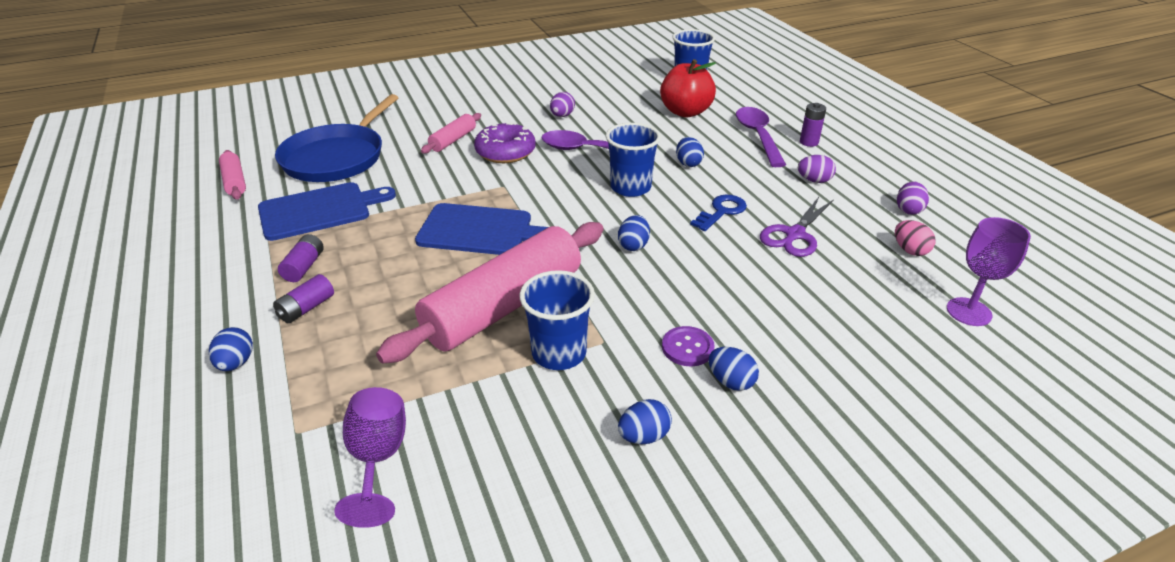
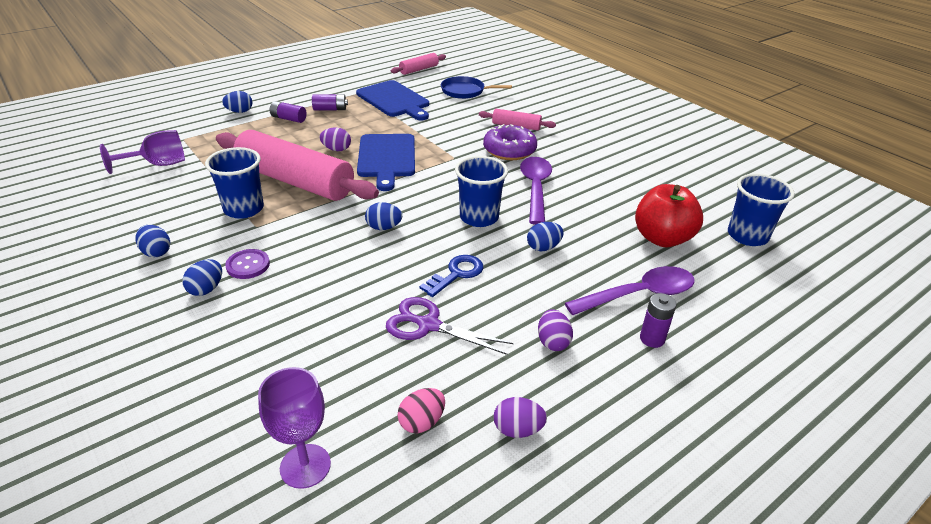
camera: 75 degrees right, 0 degrees up
(337, 157) = (465, 91): blue pan -> blue pan, size x0.58
(562, 116) = (595, 167): purple egg -> purple egg (336, 149)
(721, 211) = (456, 274): blue key -> blue key turned 75 degrees counterclockwise

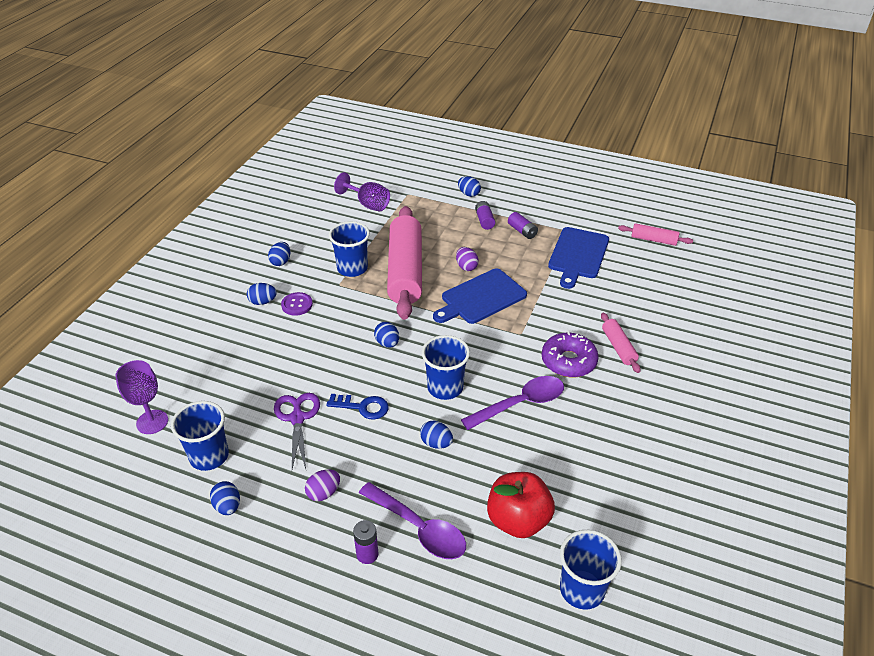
camera: 60 degrees right, 5 degrees up
(422, 422) = (209, 456): pink egg -> blue cup
(465, 91) = (647, 286): blue pan -> none
(517, 429) = (227, 506): purple egg -> blue egg

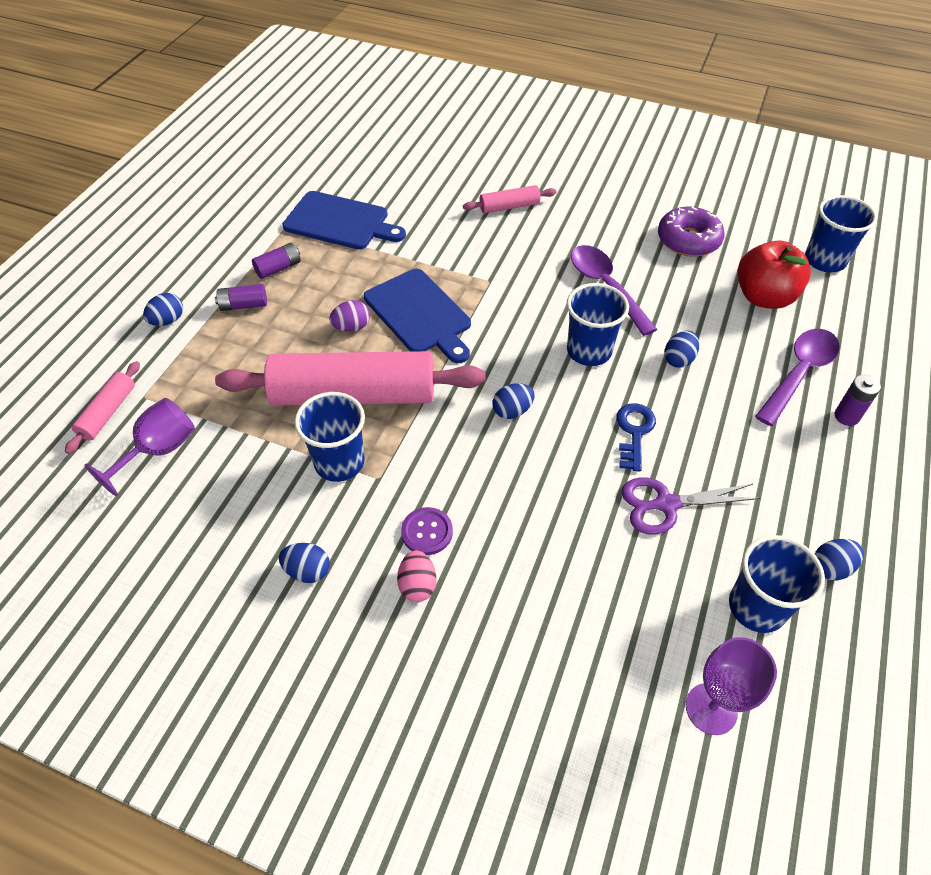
camera: 90 degrees left, 10 degrees up
(263, 302) = (417, 585): blue egg -> pink egg
(323, 493) = (779, 463): purple egg -> none
(568, 361) = (534, 245): purple donut -> purple donut (688, 240)
(653, 240) = (319, 160): pink rolling pin -> pink rolling pin (108, 413)

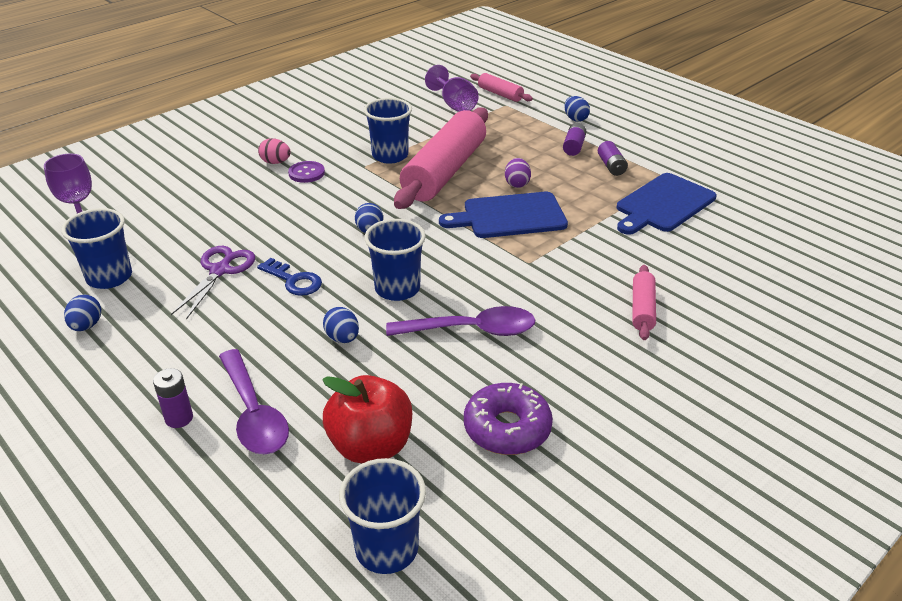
camera: 115 degrees right, 15 degrees down
(307, 571) = (323, 133): blue egg -> none

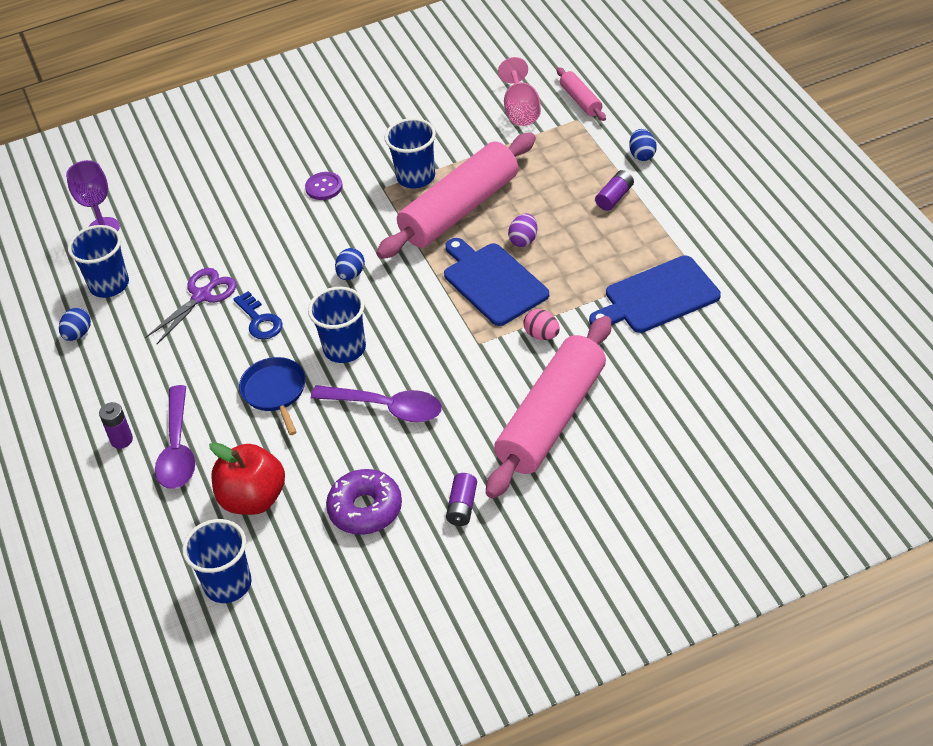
camera: 25 degrees right, 10 degrees up
(275, 162) = (300, 167): pink egg -> pink egg (542, 335)
(342, 338) = (275, 392): blue egg -> blue pan
(454, 105) = (521, 110): purple goblet -> pink goblet
(510, 216) = (493, 282): blue cutting board -> blue cutting board turned 45 degrees clockwise
(611, 166) = (637, 233): purple battery -> purple battery (462, 506)
(642, 309) = (552, 419): pink rolling pin -> pink rolling pin, size x2.22

